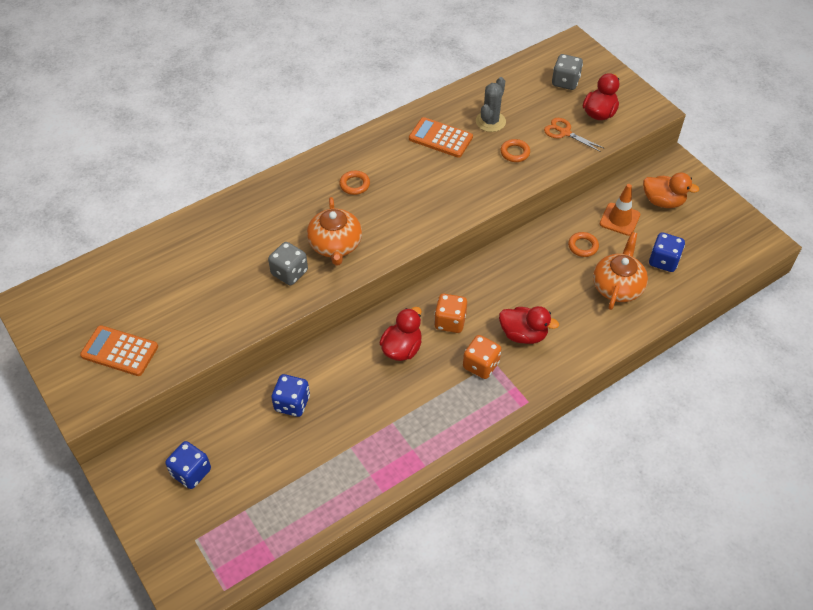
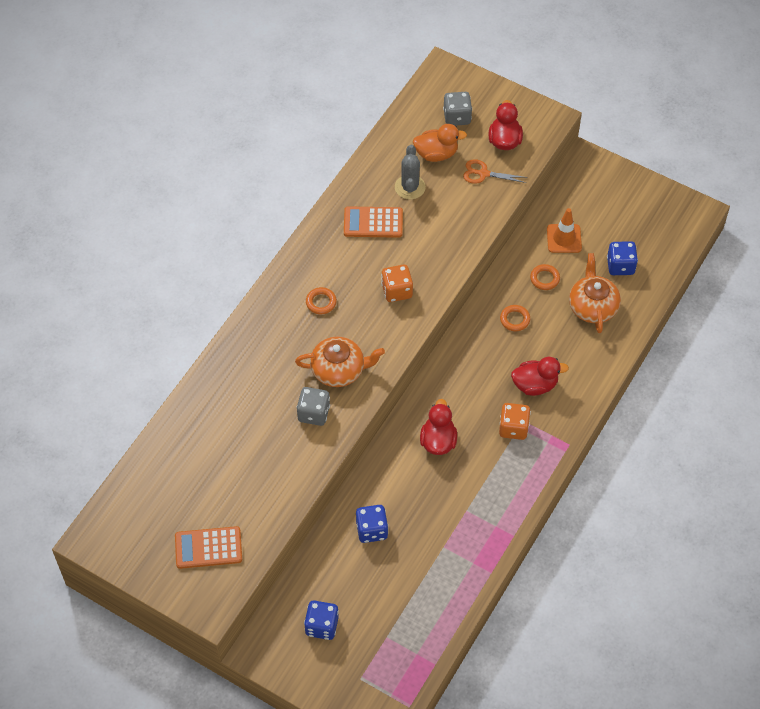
camera: 25 degrees left, 5 degrees up
(335, 245) = (339, 370): orange teapot -> orange teapot turned 60 degrees counterclockwise
(450, 321) = (466, 399): orange dice -> orange dice (397, 291)
(515, 153) = (449, 212): orange ring -> orange ring (515, 319)
(663, 201) = (593, 205): orange duck -> orange duck (436, 154)

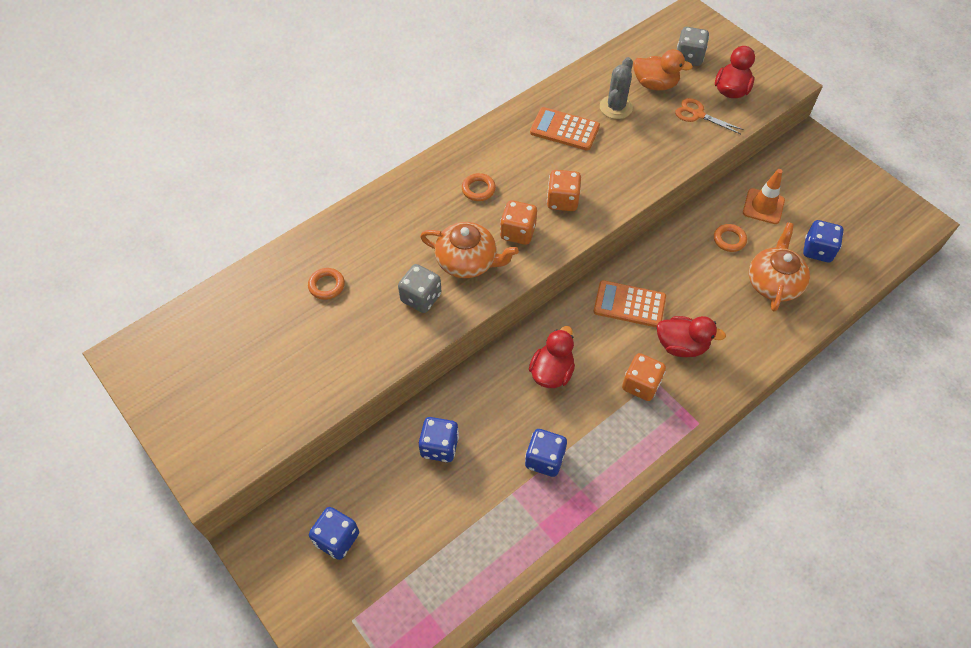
camera: 20 degrees right, 0 degrees up
(208, 548) = (240, 406): orange calculator -> orange calculator (629, 304)
(370, 331) = (518, 232): none -> orange dice
(459, 512) = (544, 459): none -> blue dice
(515, 319) = (682, 271): orange ring -> orange ring (326, 285)

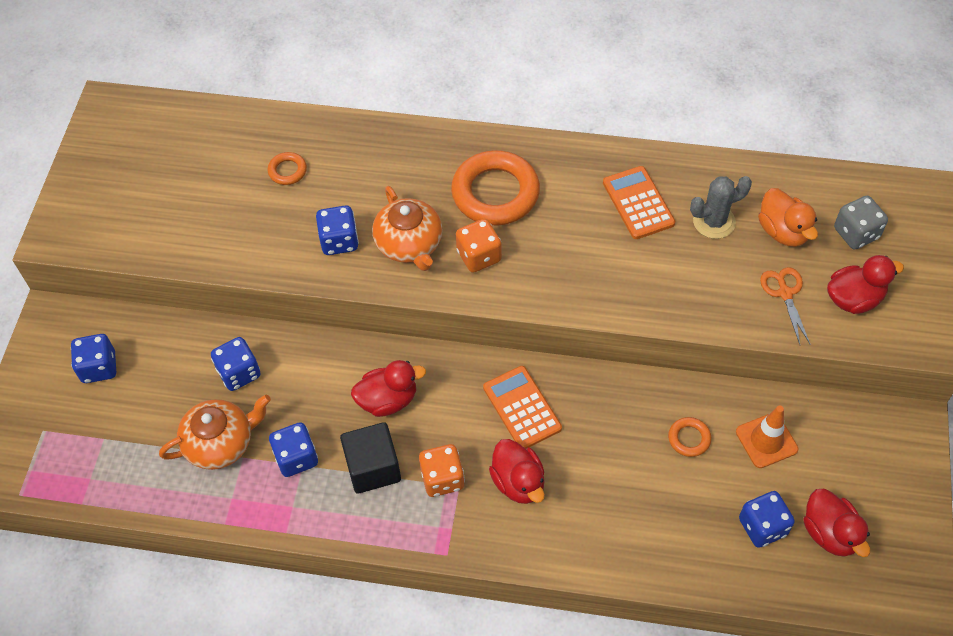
camera: 50 degrees right, 0 degrees up
(421, 298) = (339, 241): grey dice -> blue dice
(478, 189) = (495, 193): orange ring -> orange ring, size x2.21
(562, 200) = (551, 262): orange dice -> none
(596, 418) = (373, 468): none -> black cube
(773, 283) = (676, 513): orange teapot -> orange teapot (220, 443)
(847, 224) = (830, 533): none -> red duck

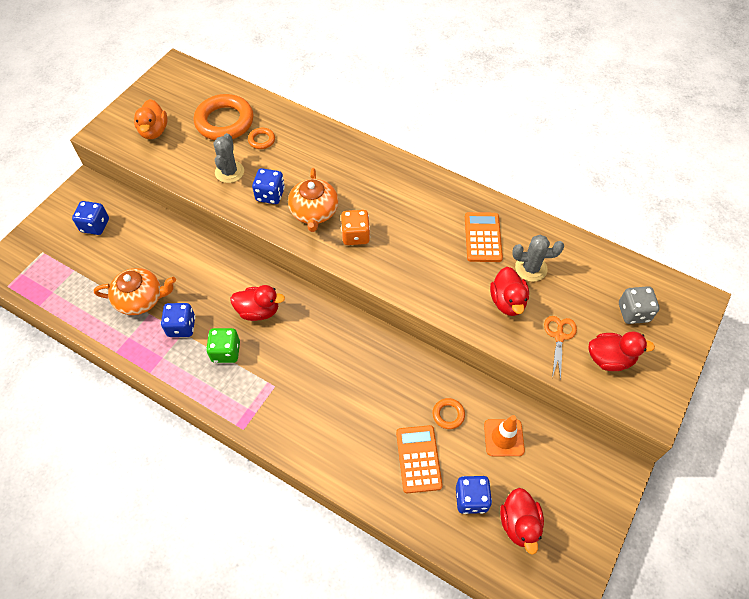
camera: 20 degrees right, 0 degrees up
(239, 373) = (175, 259): blue dice -> none
(267, 229) = (229, 172): none -> grey cactus
(373, 468) = (226, 352): black cube -> green dice
(442, 478) = (266, 376): orange dice -> none
(495, 193) = (388, 198): orange ring -> orange ring (224, 122)
(518, 482) = (315, 399): red duck -> red duck (507, 302)
(522, 408) = (343, 349): orange calculator -> orange calculator (418, 459)
(783, 231) = (578, 292): orange duck -> orange duck (154, 131)

